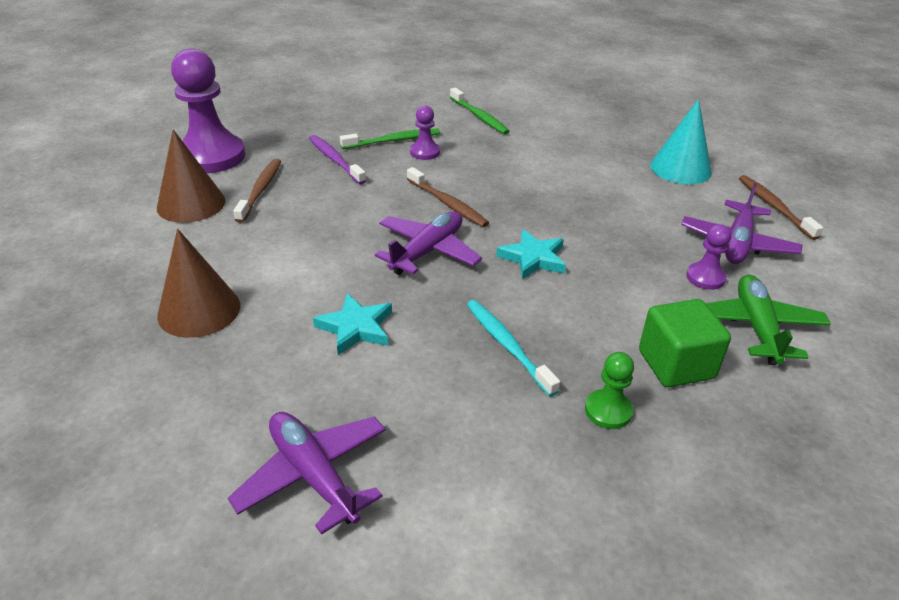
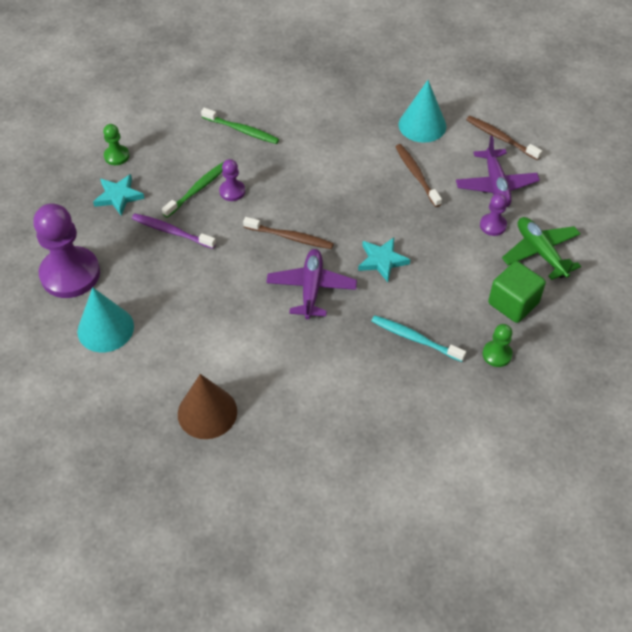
camera: 30 degrees left, 15 degrees up
(191, 204) = (105, 328): brown cone -> turquoise cone
(260, 190) = (144, 290): brown toothbrush -> brown toothbrush (416, 175)
(313, 475) = (377, 478): purple plane -> none
(346, 99) = (116, 156): none -> green pawn
(356, 328) = (317, 373): turquoise star -> turquoise star (118, 196)

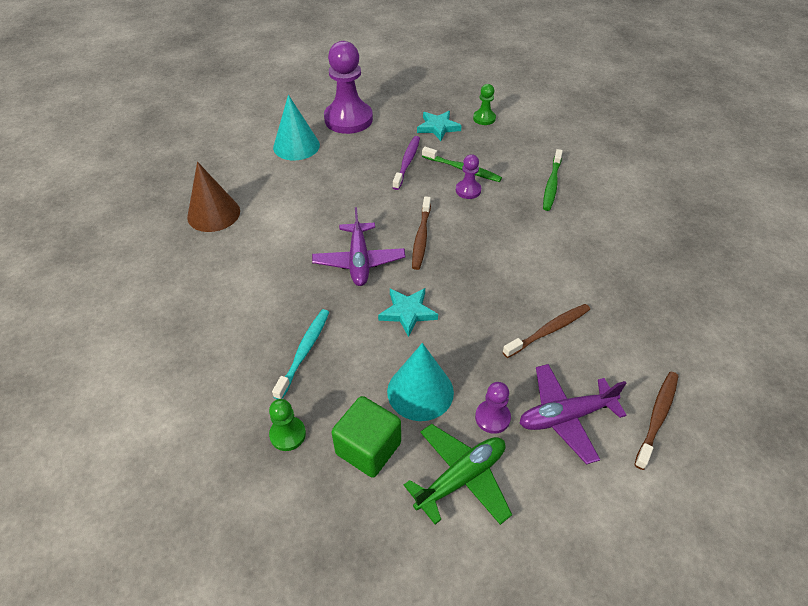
camera: 80 degrees right, 5 degrees down
(311, 288) = (359, 261): purple plane -> purple plane turned 90 degrees clockwise
(422, 125) = (636, 328): turquoise cone -> turquoise cone (420, 391)

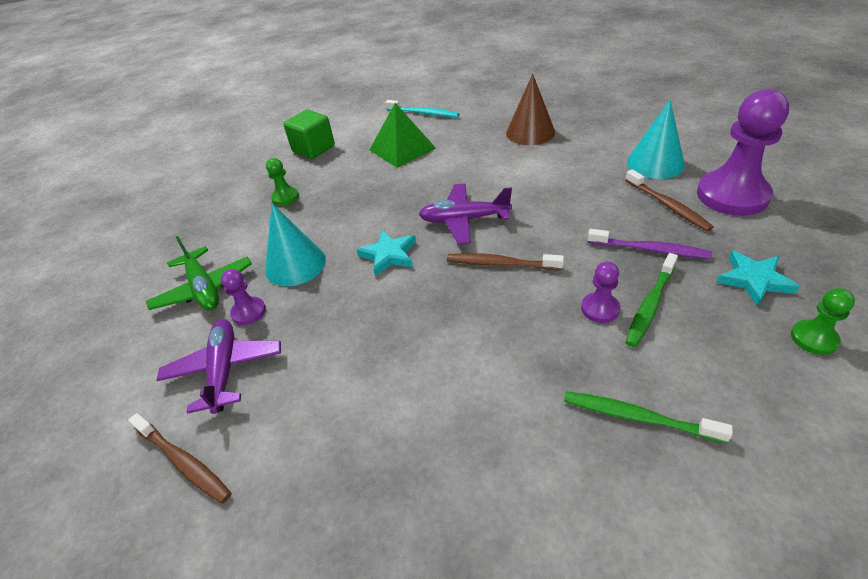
camera: 100 degrees right, 5 degrees down
(207, 321) = (402, 149): none -> green pyramid
(304, 352) = (358, 197): turquoise toothbrush -> turquoise toothbrush (423, 113)
(368, 448) = (255, 236): green cube -> green cube (313, 149)
(548, 331) = (337, 370): brown toothbrush -> brown toothbrush (667, 205)

